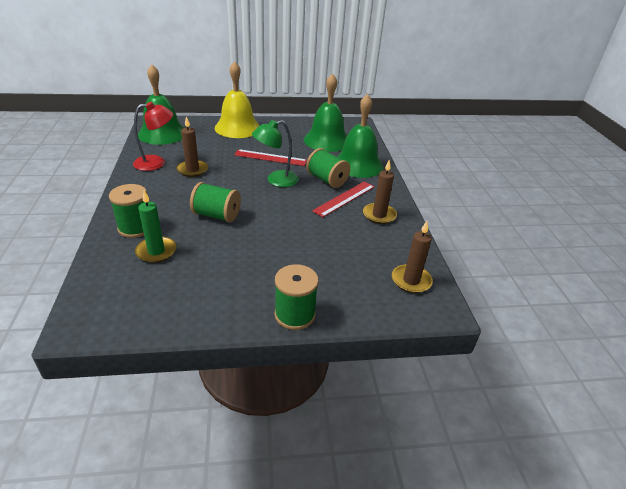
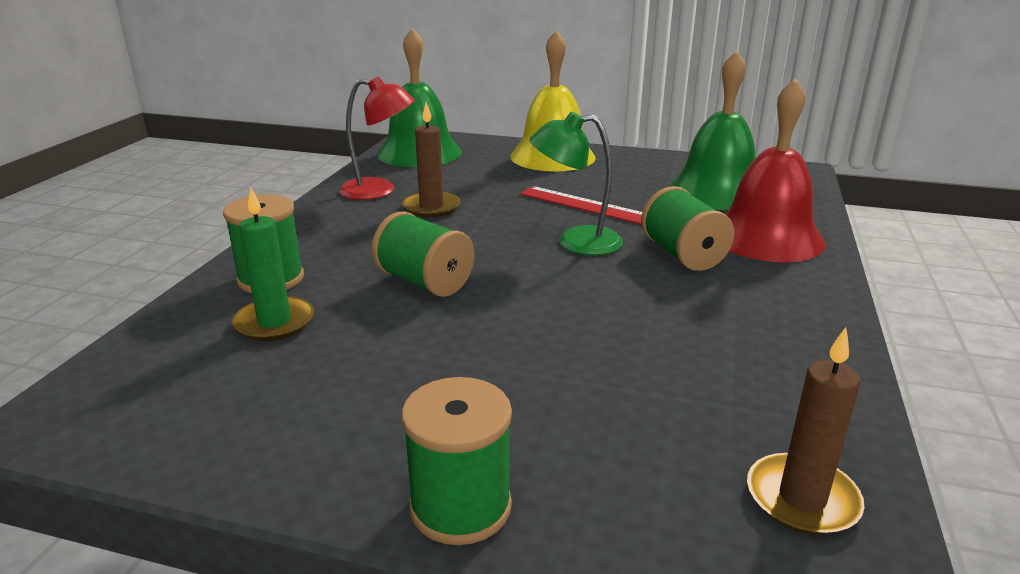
camera: 25 degrees right, 10 degrees down
(344, 198) = (705, 292): red ruler -> none
(358, 164) = (766, 237): green bell -> red bell
(379, 215) = (775, 336): brown candle -> none

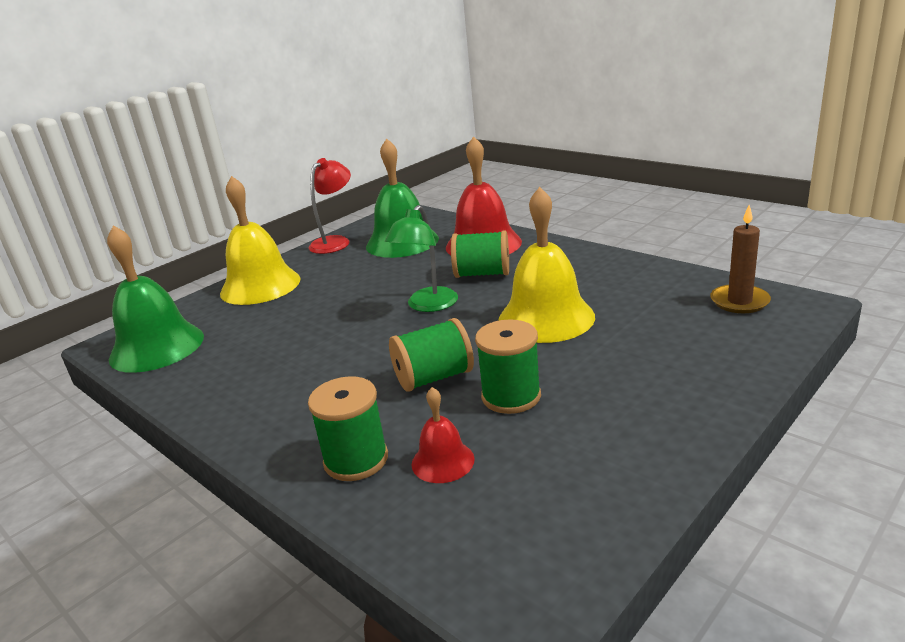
camera: 60 degrees left, 0 degrees up
(274, 322) = (442, 461): green candle -> red bell
(379, 190) = (222, 380): red lamp -> red lamp (335, 242)
(431, 207) = (296, 357): brown candle -> none
(460, 507) = (717, 399): green spool -> green spool (511, 396)
(586, 206) = (372, 290): red ruler -> none
(602, 321) = (546, 318): none -> yellow bell

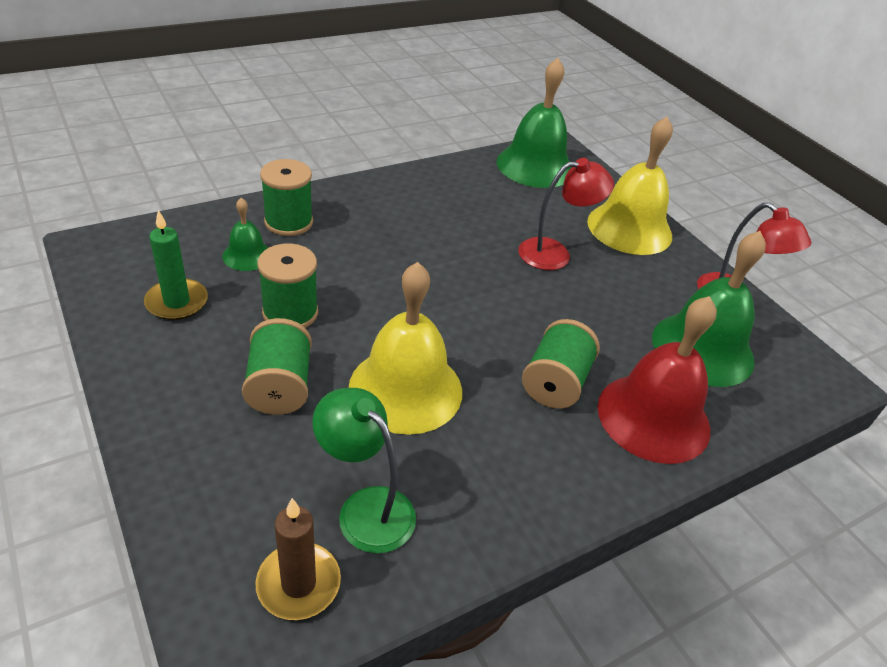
camera: 100 degrees right, 15 degrees up
(319, 305) = (555, 253): none -> red lamp
(427, 305) = (501, 317): green lamp -> green lamp (365, 508)
(434, 378) = (359, 282): green spool -> green spool (279, 386)
(442, 461) = (247, 255): red bell -> green bell
(562, 471) = (177, 302): none -> green candle

